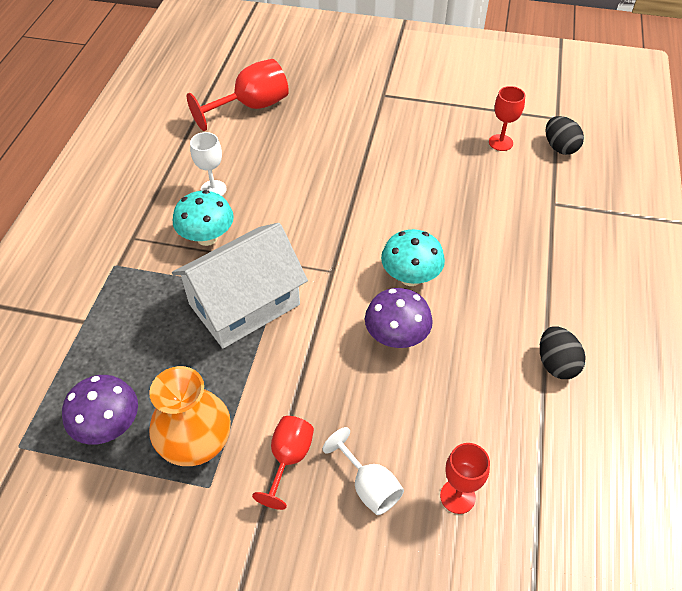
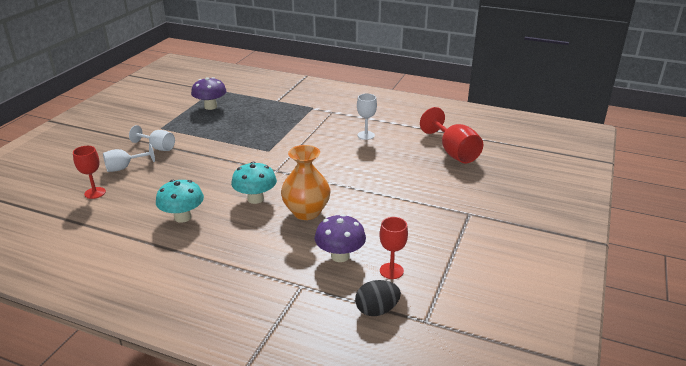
camera: 100 degrees right, 20 degrees down
(196, 444) = (185, 125): orange vase -> orange vase (306, 212)
(207, 237) = (323, 132): turquoise mushroom -> turquoise mushroom (182, 217)
(244, 304) = (264, 141): white house -> none
(288, 459) = (158, 147): red goblet -> white goblet
(396, 337) = (210, 187): purple mushroom -> purple mushroom (340, 256)
(556, 364) = (146, 248): black egg -> none

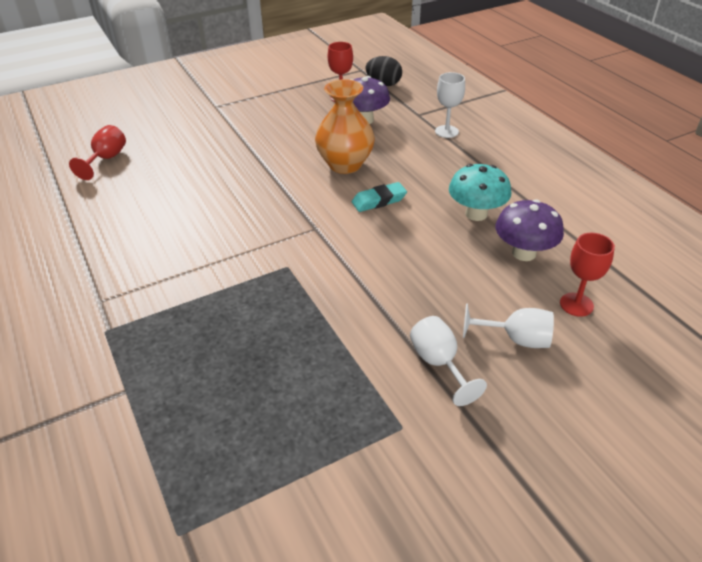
camera: 140 degrees left, 10 degrees up
(210, 107) = (256, 450): purple mushroom -> purple mushroom (524, 253)
(255, 199) = (379, 201): turquoise mushroom -> turquoise eraser
(366, 135) = (140, 228): white goblet -> white goblet (446, 131)
(453, 152) = (106, 159): red goblet -> red goblet, size x0.61

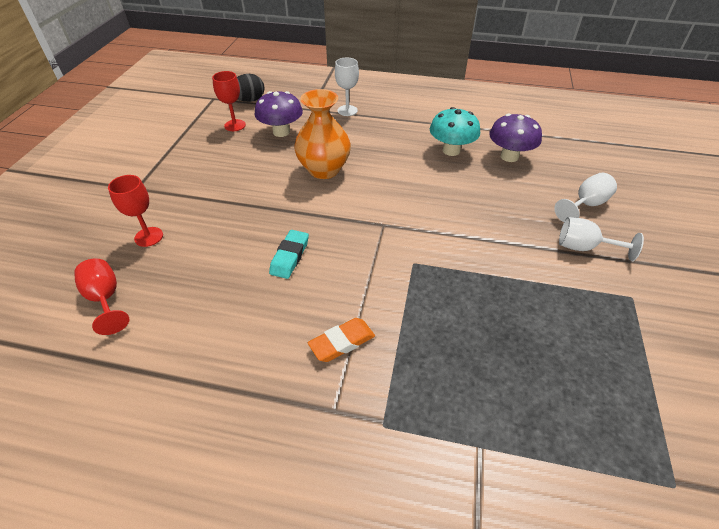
camera: 50 degrees left, 5 degrees up
(163, 273) = (342, 342): none -> orange eraser
(379, 201) = (388, 179): turquoise eraser -> turquoise eraser (290, 257)
(576, 304) = (573, 166): red goblet -> red goblet (149, 237)

